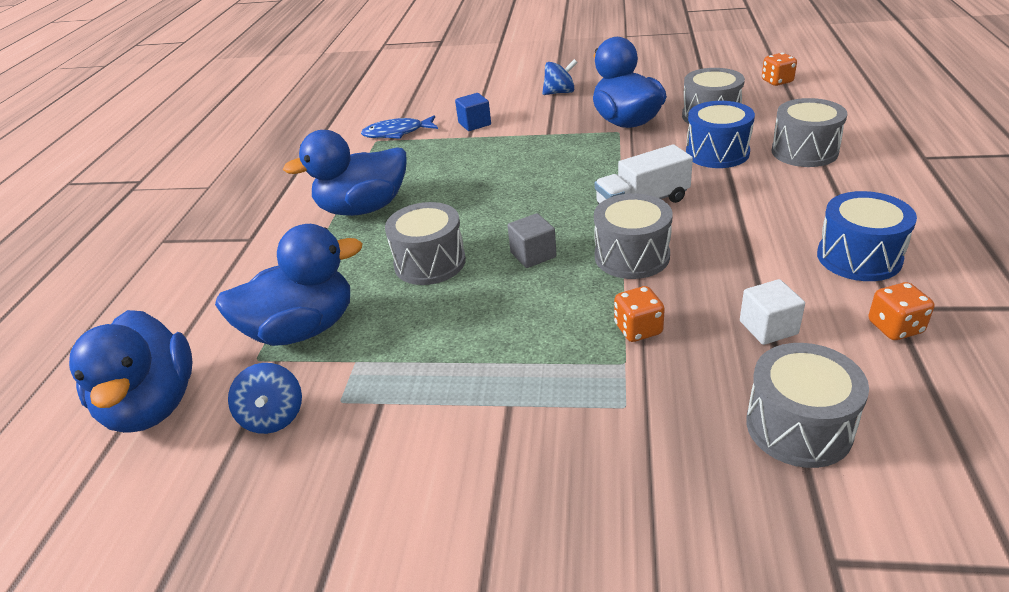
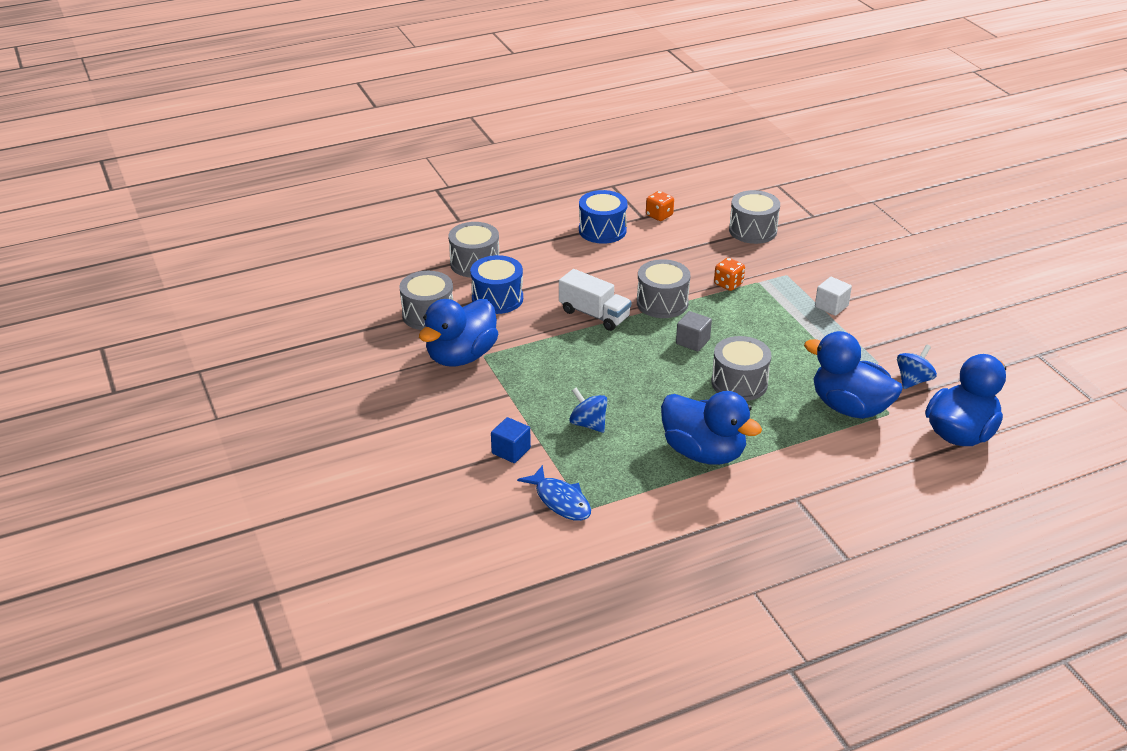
camera: 125 degrees left, 0 degrees up
(560, 92) = (409, 417): blue spinning top -> blue spinning top (588, 424)
(768, 327) = (690, 247): white cube -> white cube (831, 306)
(777, 81) = (338, 294): orange dice -> none

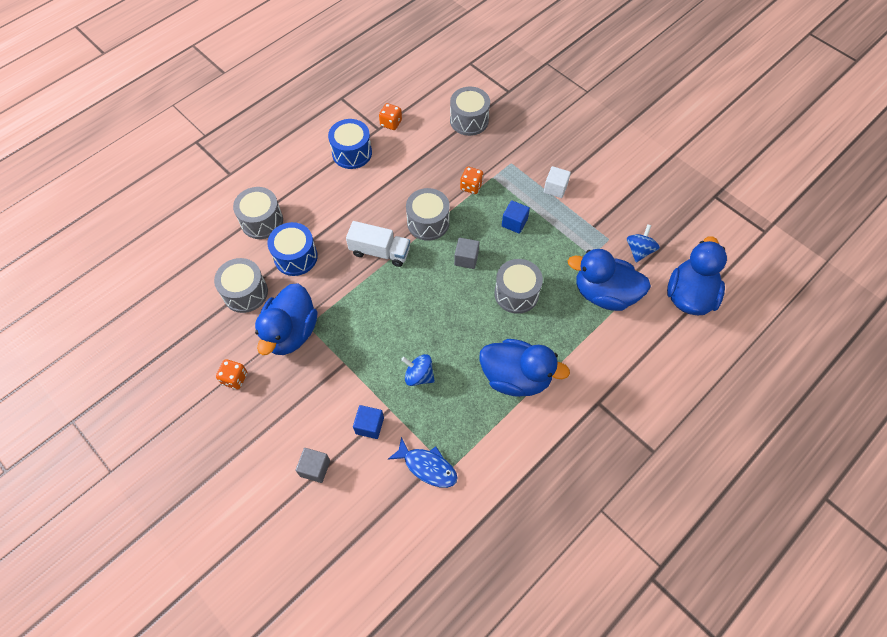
camera: 20 degrees left, 25 degrees up
(382, 378) = (235, 378): none -> orange dice
(432, 470) = (315, 468): none -> grey cube
(766, 324) = (514, 223): none -> blue cube

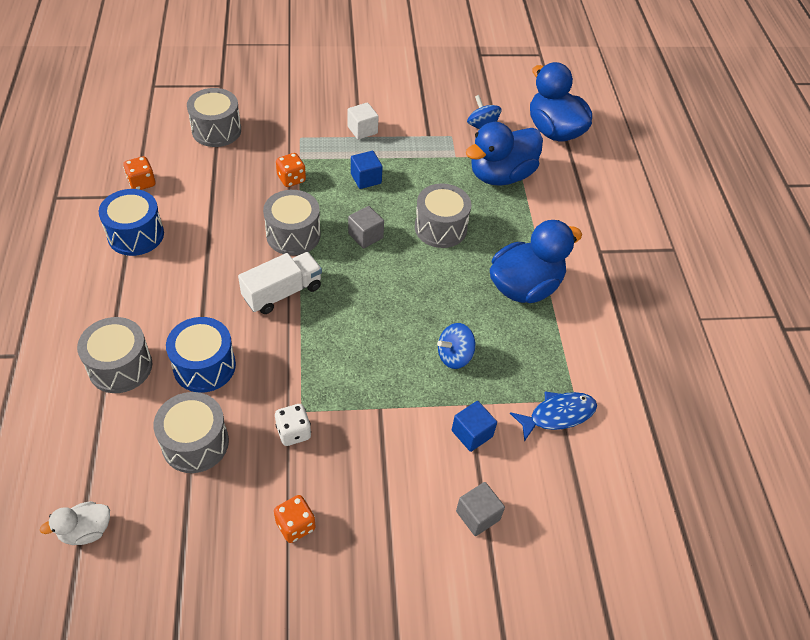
camera: 55 degrees left, 10 degrees down
(160, 289) = (86, 531): none -> white duck
(290, 332) = (293, 432): blue duck -> white dice

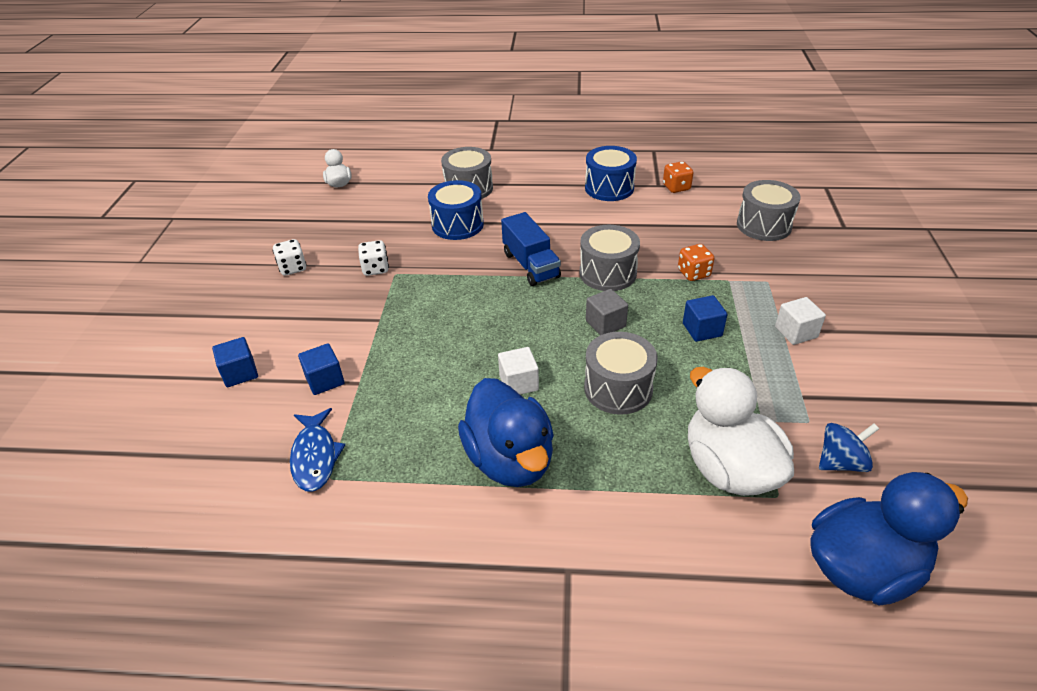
camera: 105 degrees right, 10 degrees down
(195, 443) = (386, 222): grey drum -> none
(282, 292) = (531, 265): white truck -> blue truck
(295, 525) = (292, 268): orange dice -> white dice
(447, 288) = (519, 383): none -> white cube
(454, 356) = (422, 378): blue spinning top -> none
(477, 515) = (240, 373): grey cube -> blue cube
(501, 175) = (729, 468): blue duck -> white duck

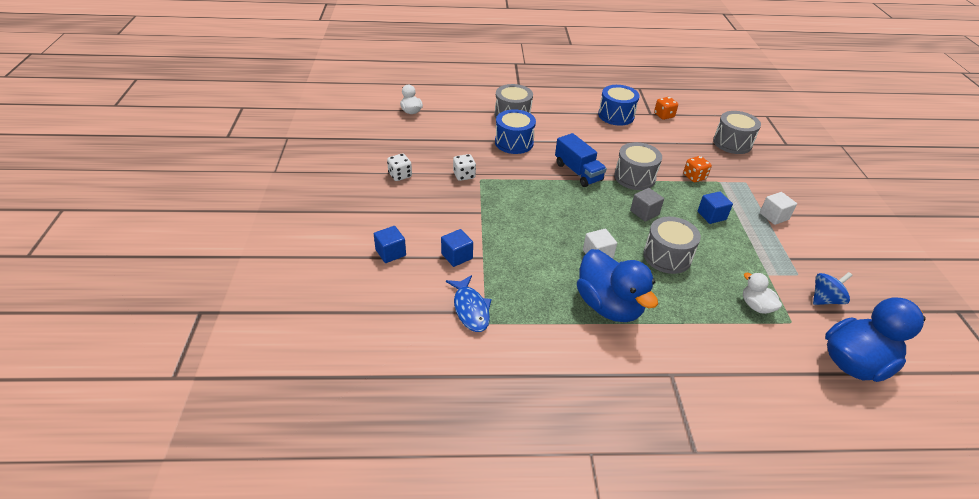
camera: 10 degrees left, 0 degrees up
(729, 468) = (756, 306): white duck -> white duck, size x0.49

